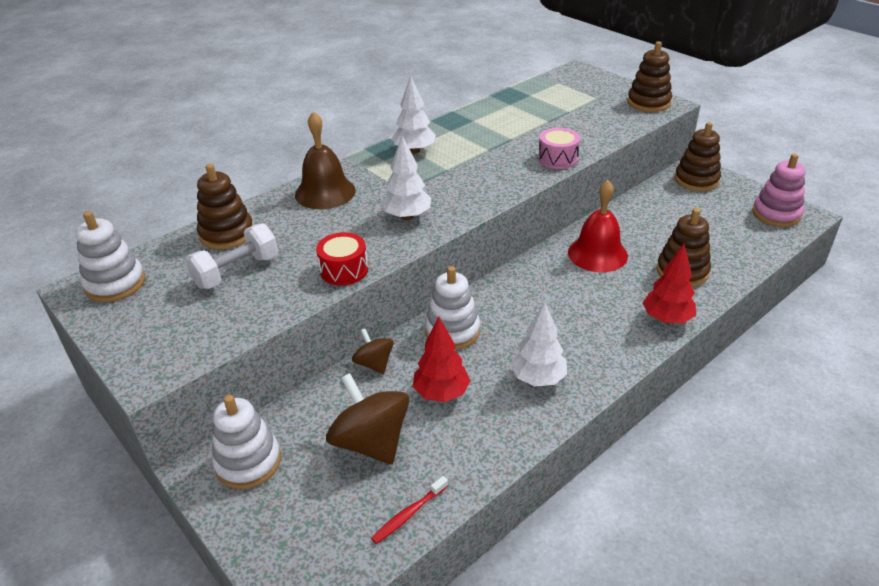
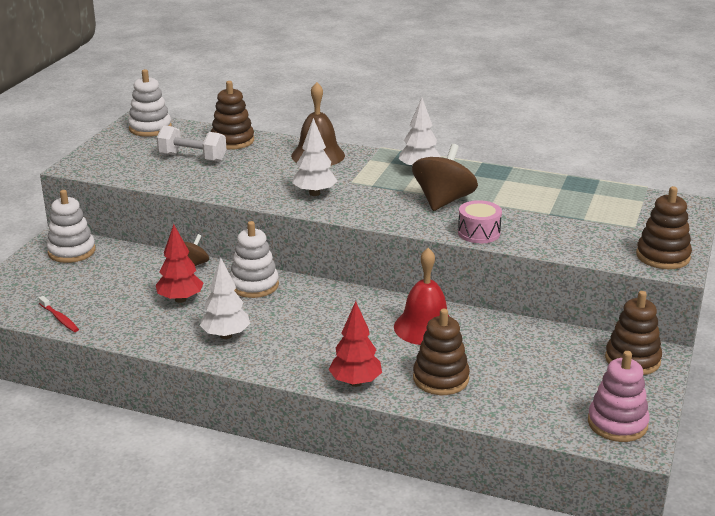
camera: 60 degrees right, 10 degrees down
(344, 270) = (224, 190): red drum -> none
(371, 442) = (114, 287): brown spinning top -> brown spinning top (443, 201)
(409, 514) = (59, 318): red toothbrush -> red toothbrush turned 150 degrees counterclockwise

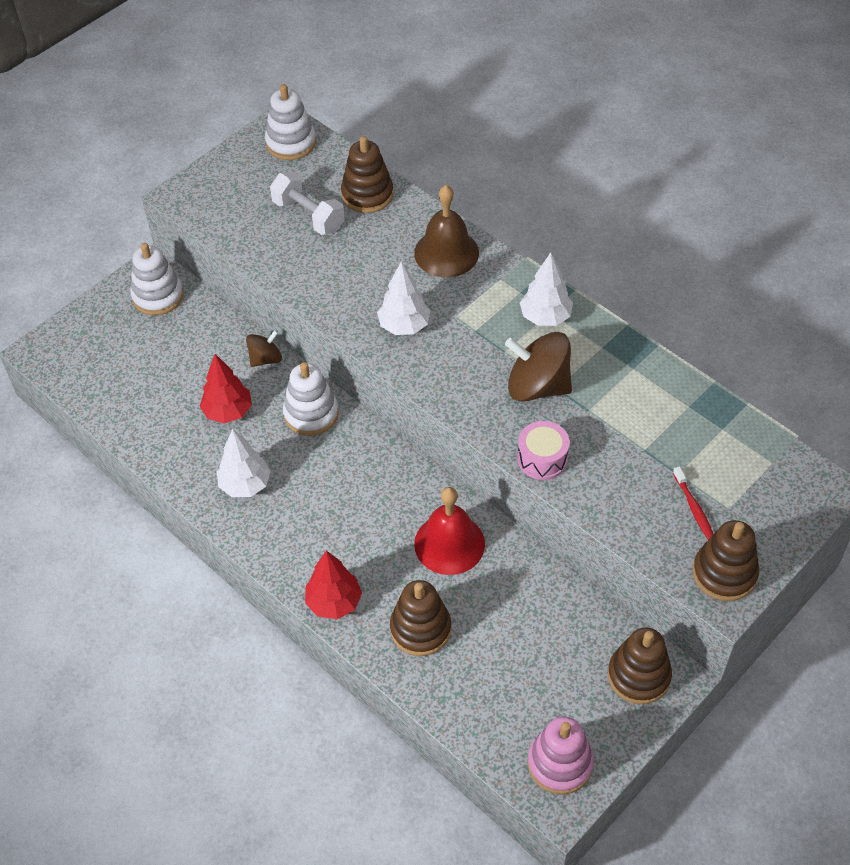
camera: 25 degrees right, 25 degrees up
(59, 318) = (103, 402): red toothbrush -> red toothbrush (693, 507)
(443, 201) = (537, 386): brown spinning top -> brown spinning top turned 120 degrees counterclockwise

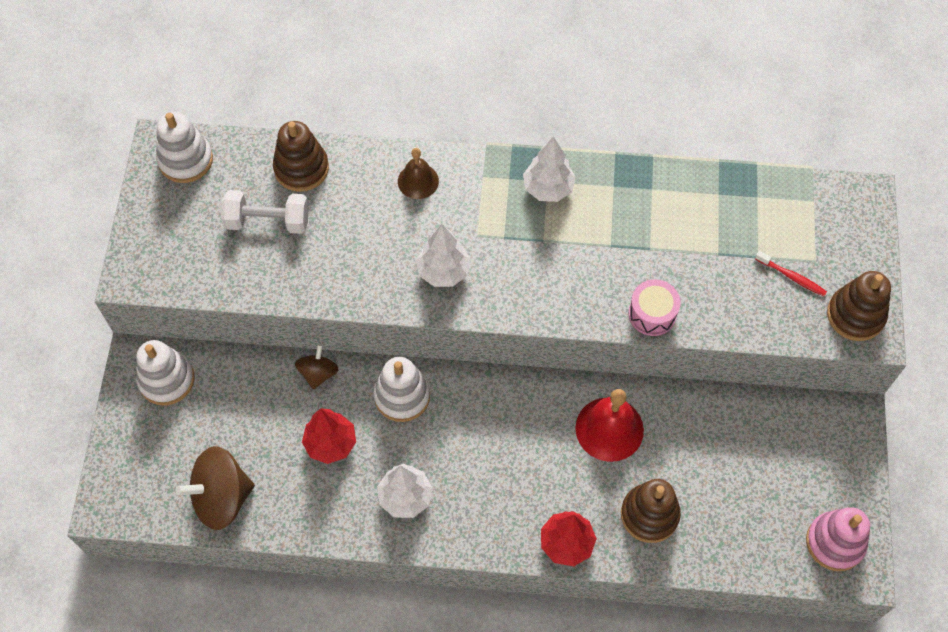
camera: 40 degrees left, 10 degrees up
(446, 253) = (418, 181): brown bell -> brown bell, size x0.62
(537, 386) = (595, 254): brown spinning top -> brown spinning top (222, 497)
(638, 676) = (830, 433): brown stacking toy -> none

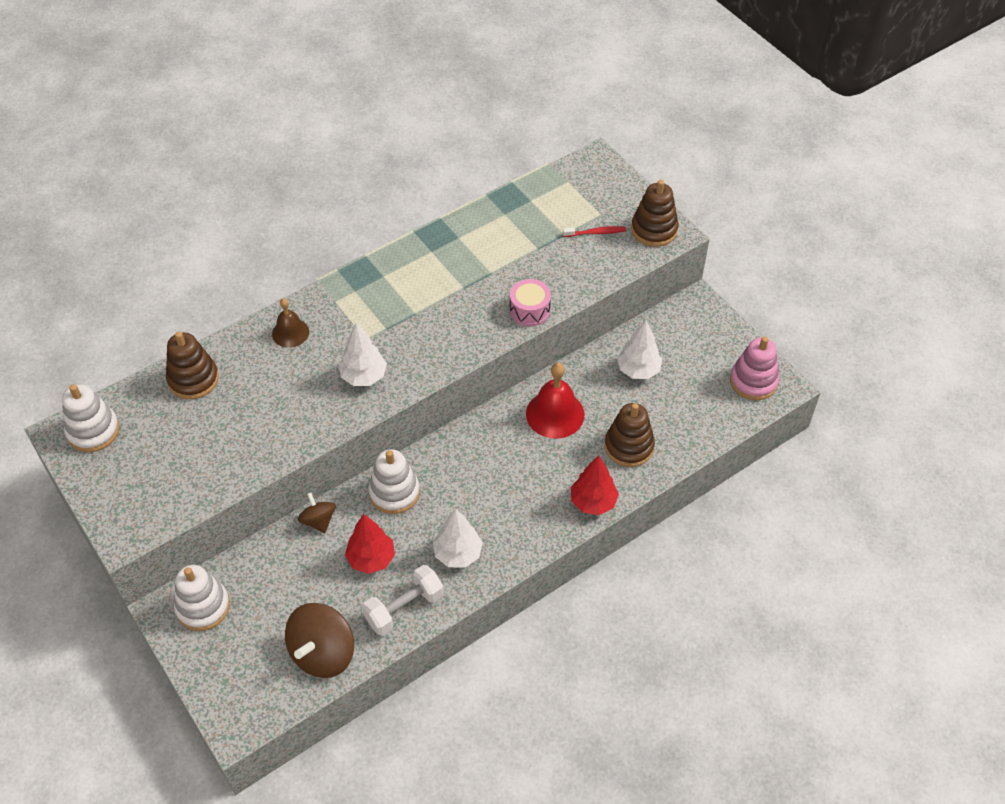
camera: 40 degrees left, 10 degrees down
(268, 221) = (200, 429): white dumbbell -> white dumbbell (404, 608)
(548, 188) = (388, 280): white tree -> white tree (638, 370)

